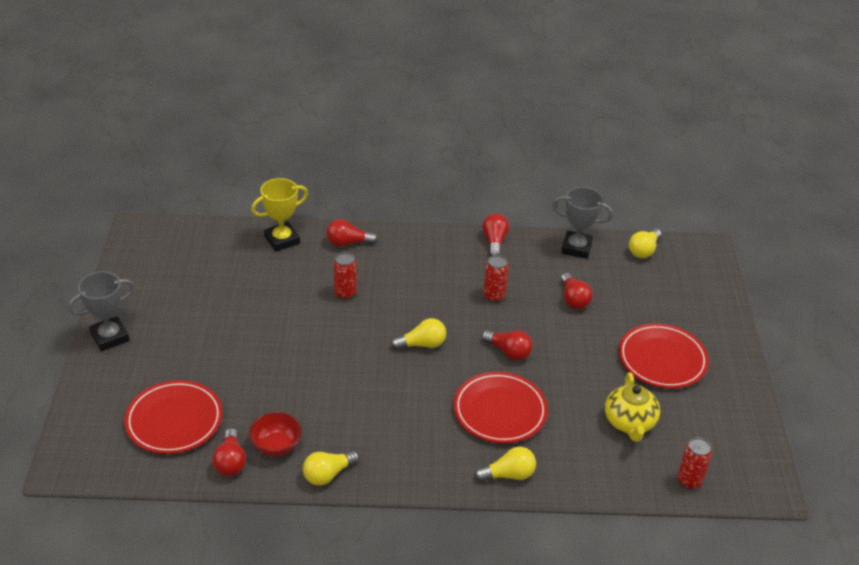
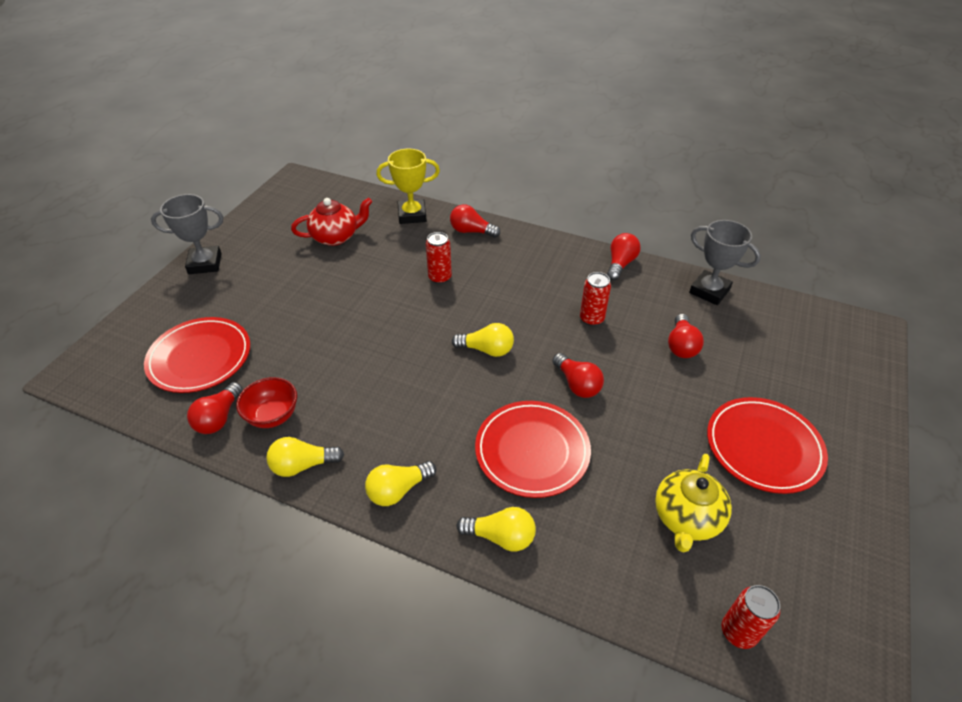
camera: 25 degrees right, 5 degrees up
(222, 279) = (336, 237): none -> red teapot
(643, 250) = (789, 312): yellow light bulb -> yellow light bulb (398, 490)

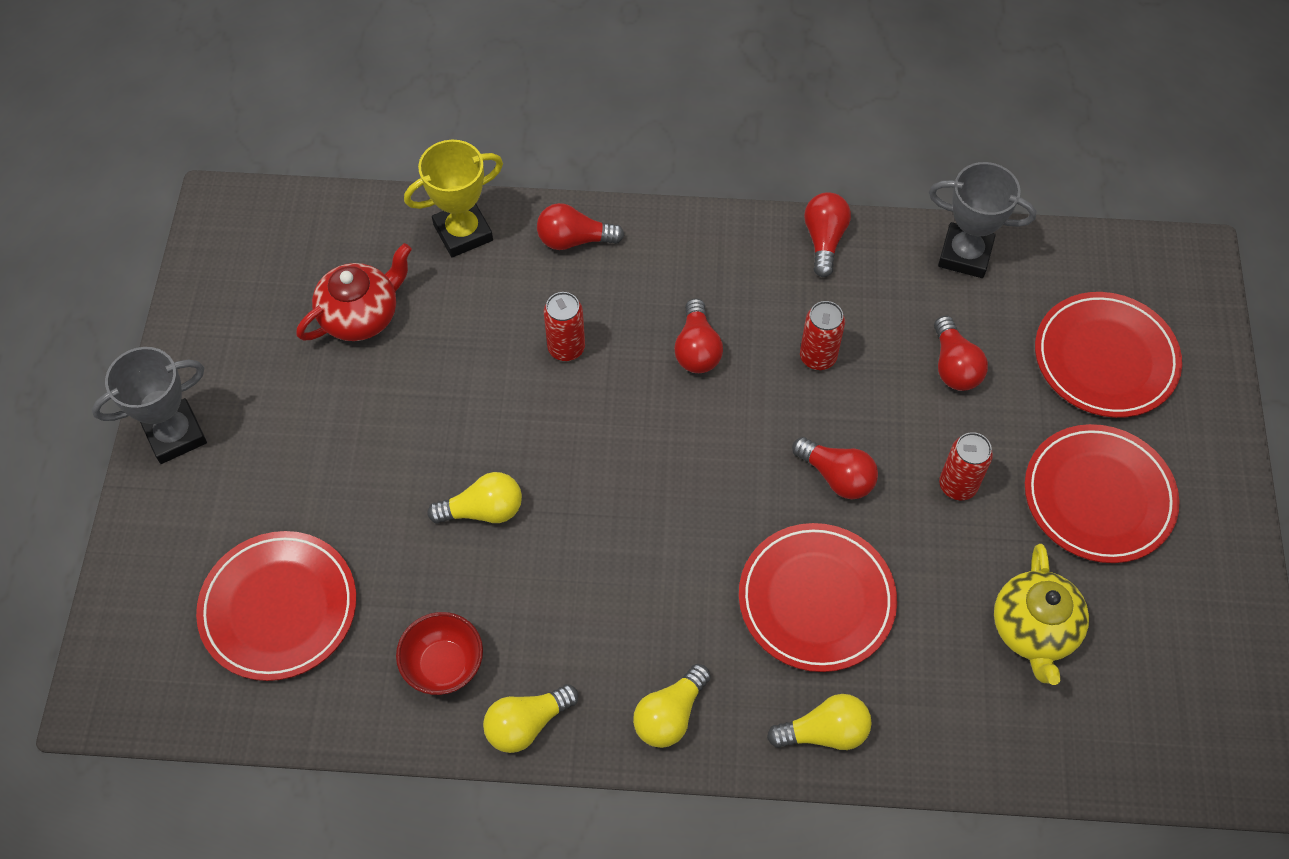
camera: 20 degrees left, 15 degrees up
(219, 418) = (369, 694): red light bulb -> red light bulb (697, 349)
(487, 350) = (692, 458): yellow light bulb -> yellow light bulb (483, 510)
(738, 632) = (1127, 751): red can -> red can (957, 485)
(791, 368) = (1105, 358): none -> red plate

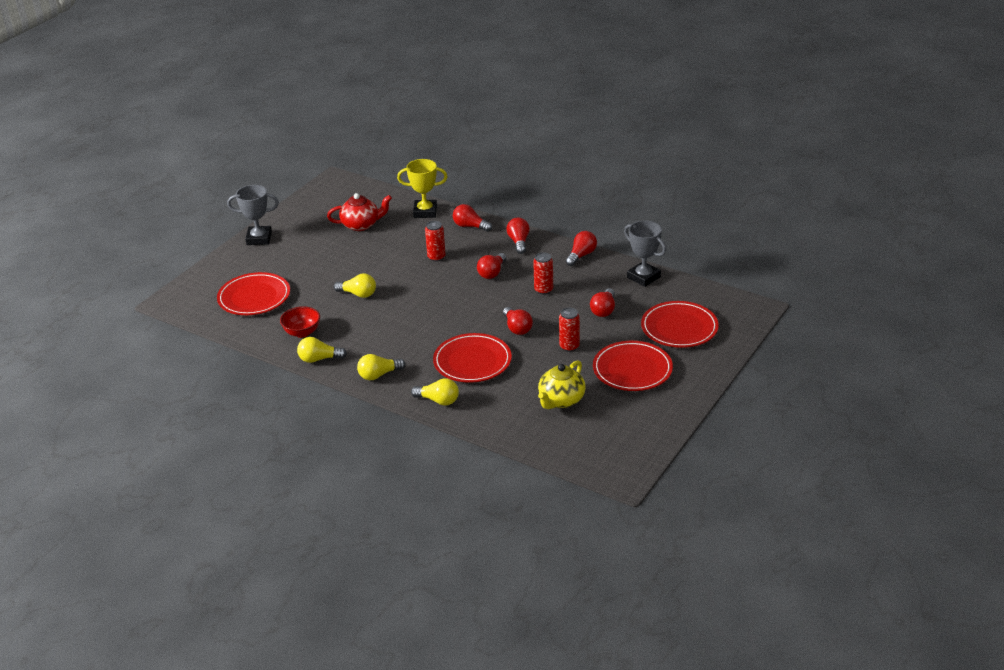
camera: 30 degrees right, 25 degrees down
(691, 248) = (519, 242): none -> red light bulb

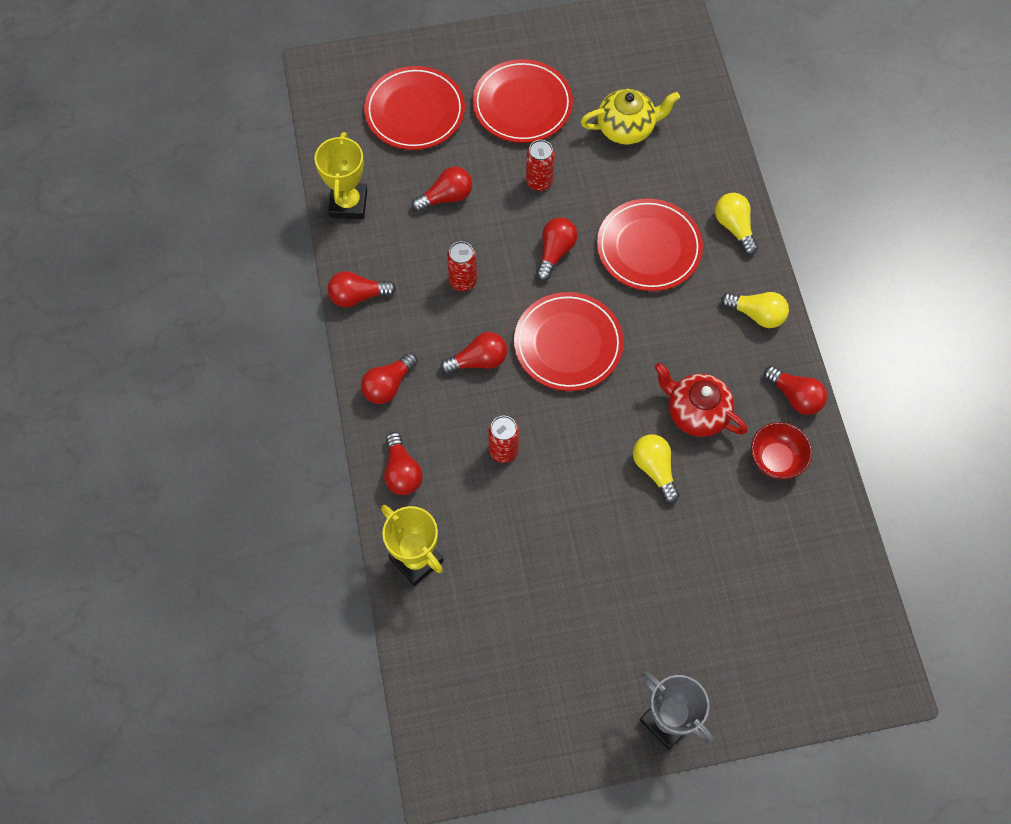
camera: 135 degrees left, 30 degrees up
(254, 297) = (776, 584): red plate -> red plate (568, 344)
(319, 359) = (795, 396): yellow light bulb -> red light bulb
(361, 225) = (517, 614): red teapot -> red teapot (696, 412)
(643, 277) = (348, 204): grey trophy -> yellow trophy

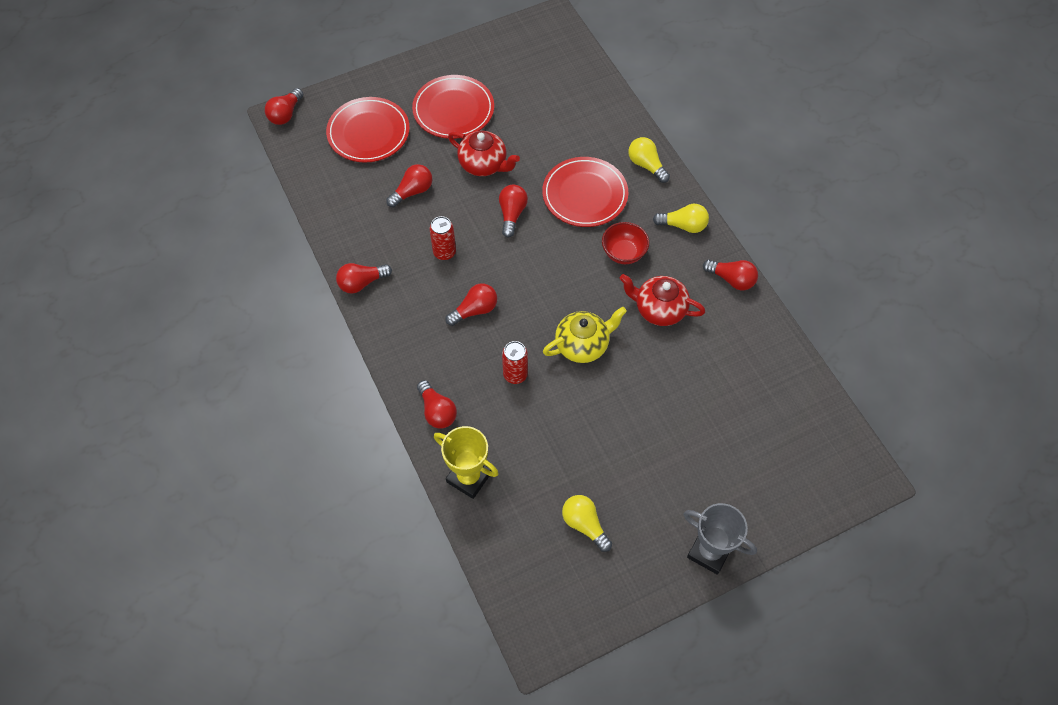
camera: 15 degrees left, 5 degrees down
(348, 204) = (334, 214): yellow trophy -> none
(388, 385) = (406, 346): red light bulb -> red light bulb (285, 114)
(539, 182) = (484, 164): red can -> red teapot
(568, 344) = (543, 281): red plate -> none
(626, 128) = (541, 110): yellow teapot -> yellow teapot (583, 345)
(654, 469) = (640, 360): yellow light bulb -> yellow light bulb (584, 524)
(776, 459) = (732, 330): red bowl -> red bowl (623, 253)

